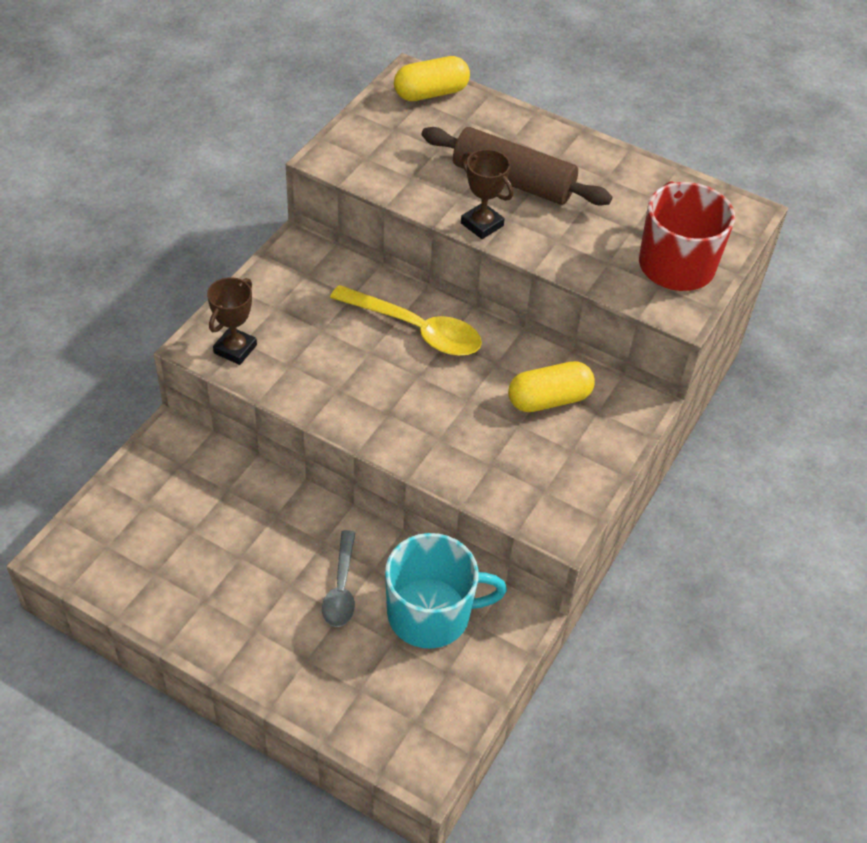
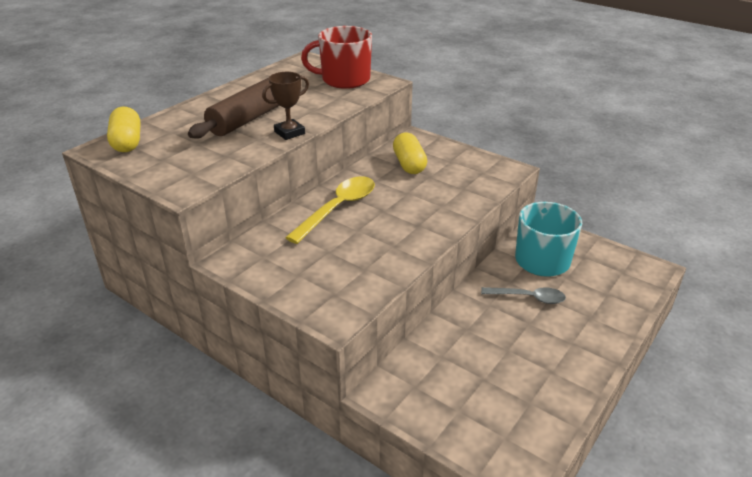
camera: 80 degrees left, 15 degrees down
(235, 349) = (342, 298): brown trophy -> none

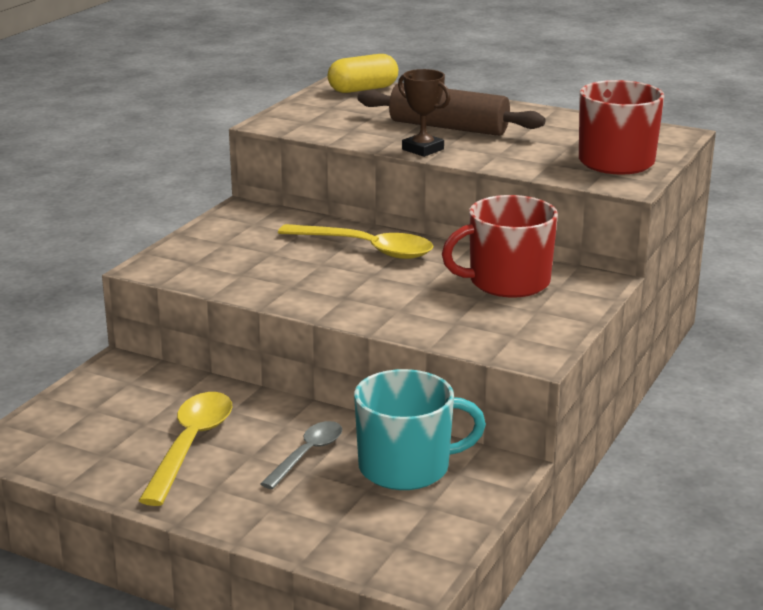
camera: 80 degrees right, 10 degrees down
(409, 164) = (507, 282): yellow capsule -> red mug
(517, 353) = (190, 446): none -> yellow spoon
(528, 298) = (307, 454): grey spoon -> grey spoon turned 150 degrees counterclockwise

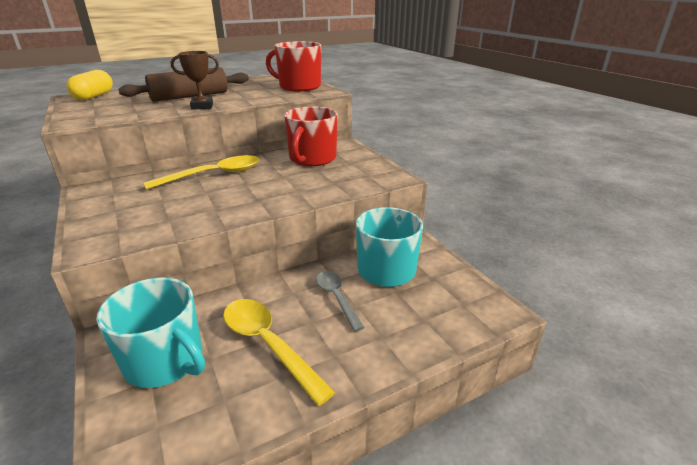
camera: 55 degrees left, 5 degrees up
(118, 405) = (165, 360): none -> turquoise mug

